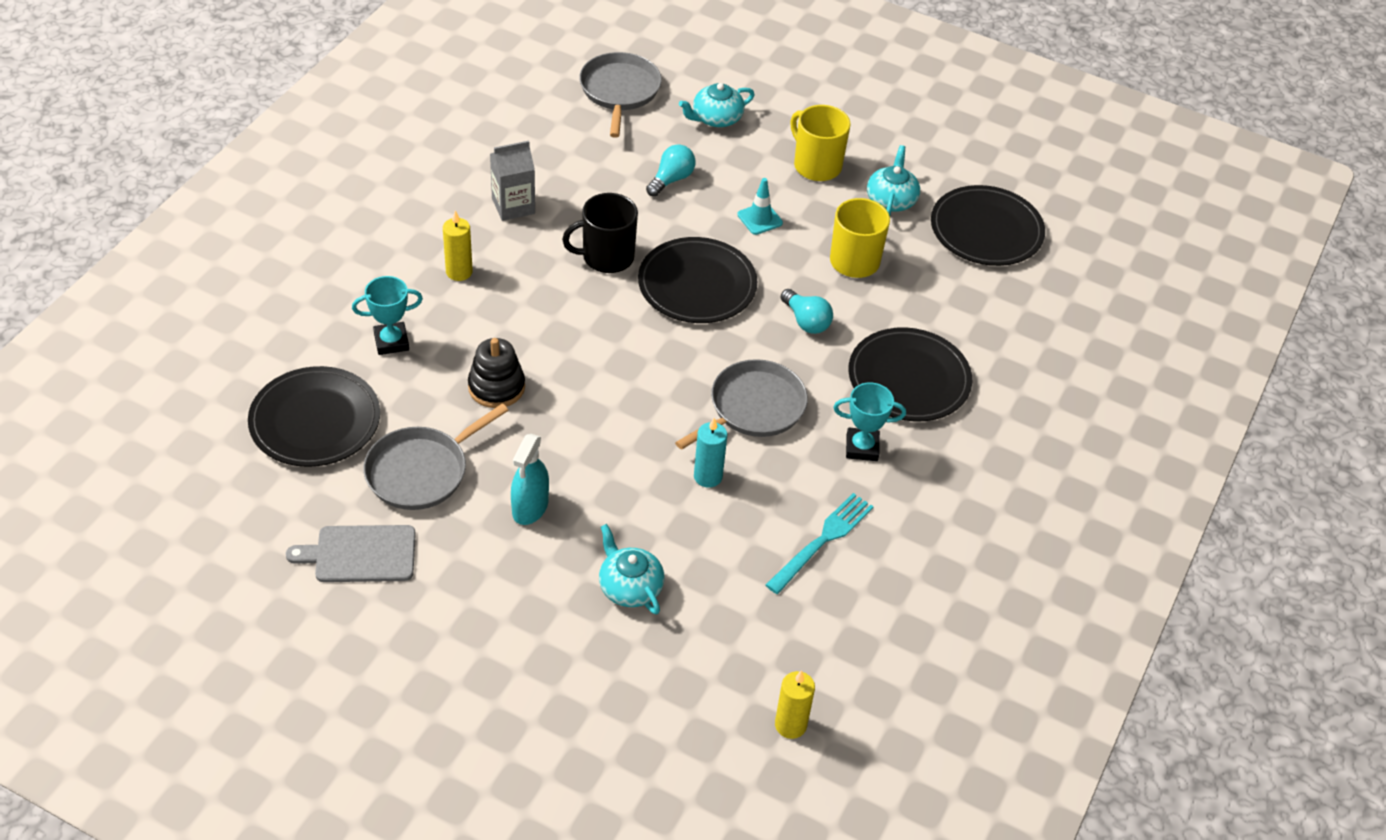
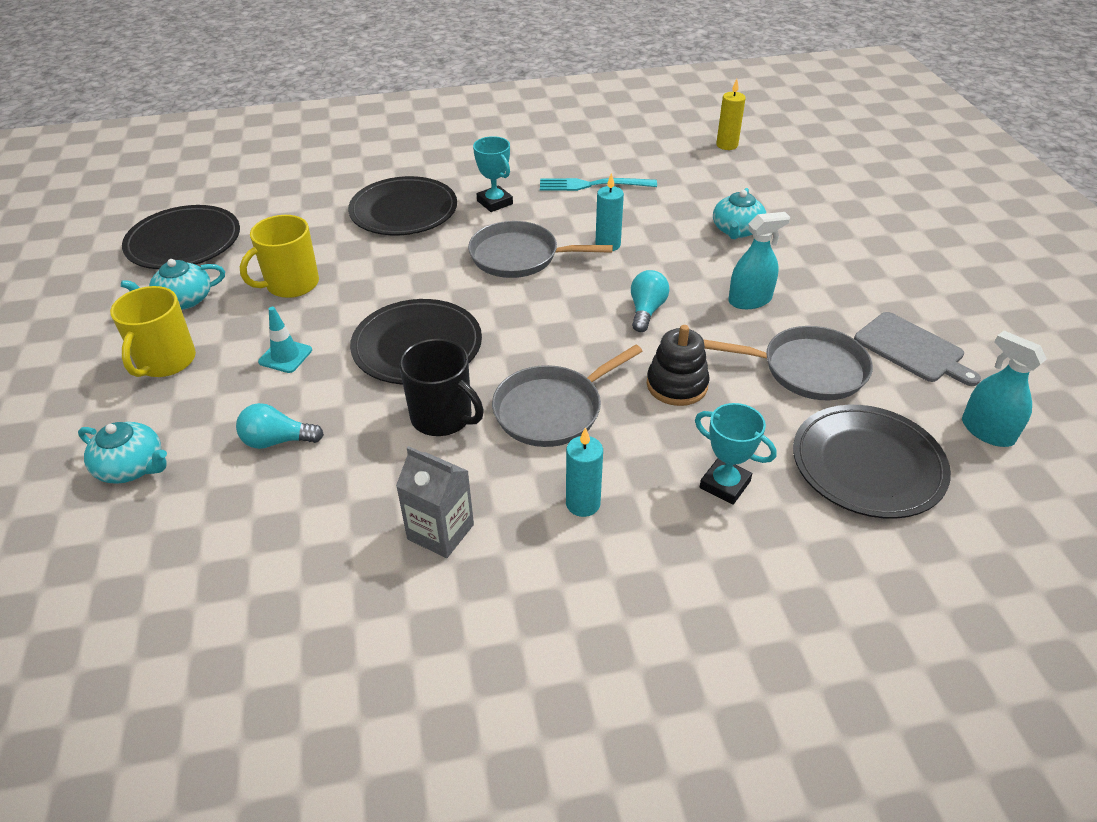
camera: 125 degrees left, 5 degrees down
(252, 512) = (987, 431): none -> turquoise spray bottle
(459, 272) = (583, 504): yellow candle -> turquoise candle
(619, 91) = (134, 579): grey pan -> grey pan (552, 409)
(806, 321) = (395, 275): turquoise light bulb -> turquoise light bulb (646, 311)

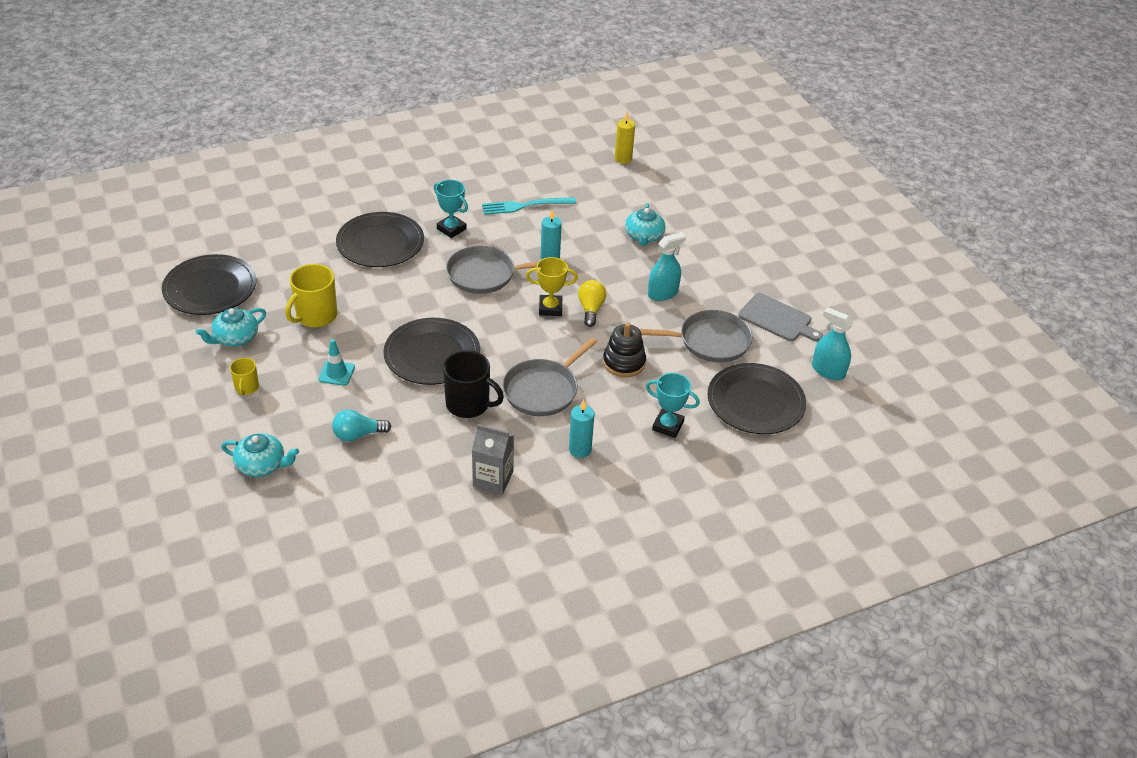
camera: 15 degrees left, 0 degrees up
(165, 361) = (246, 387): yellow mug -> yellow mug, size x0.55
(592, 304) = (550, 308): none -> yellow trophy
(646, 311) = (591, 309): turquoise light bulb -> yellow light bulb

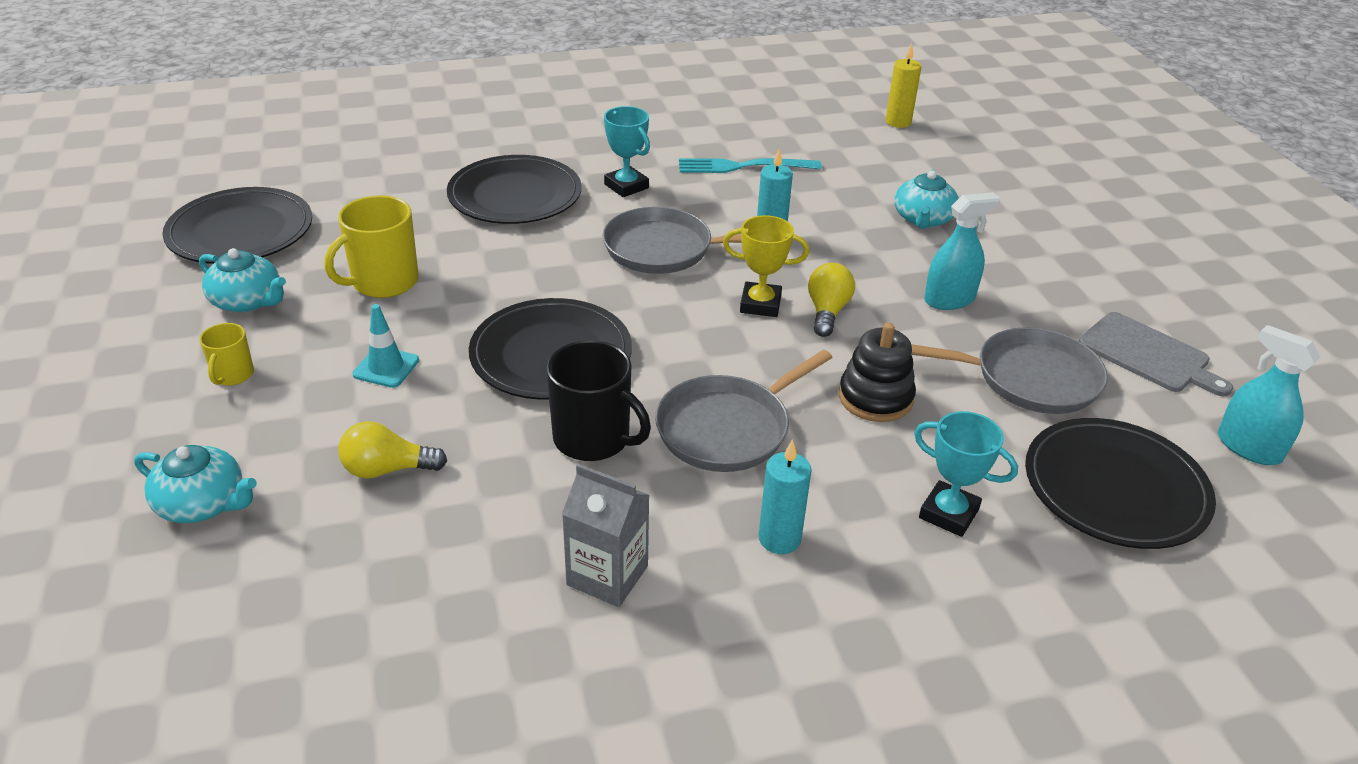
camera: 10 degrees right, 5 degrees down
(235, 338) = (247, 301): turquoise teapot -> turquoise teapot turned 120 degrees counterclockwise
(358, 434) = (387, 469): turquoise light bulb -> yellow light bulb

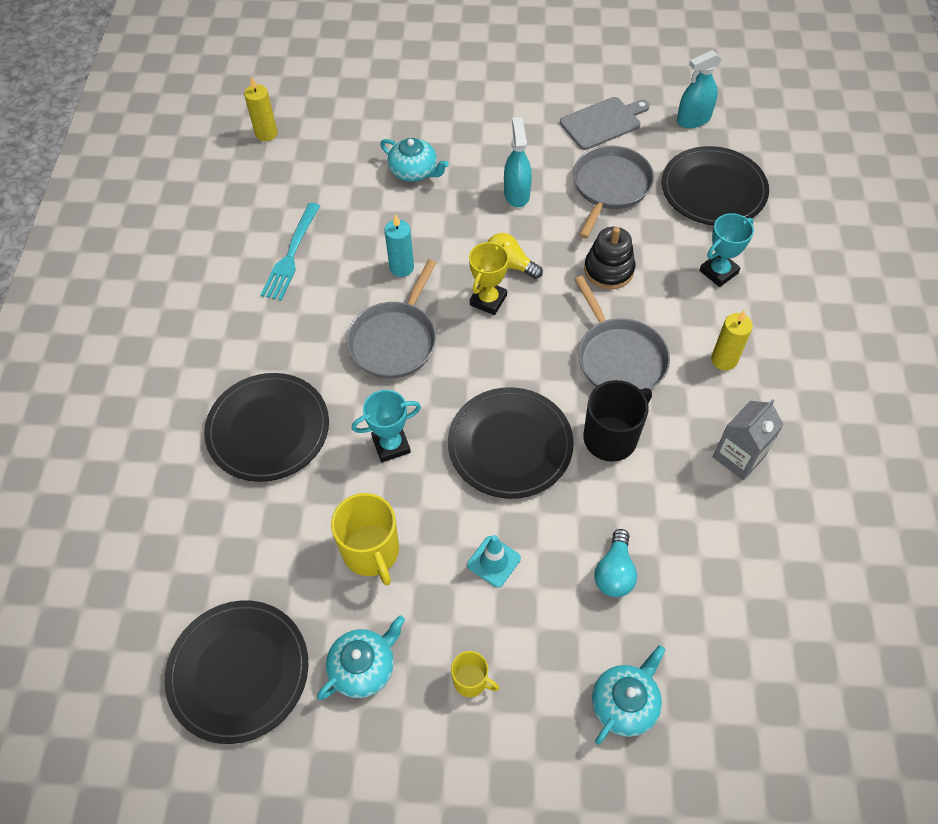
camera: 70 degrees left, 20 degrees up
(387, 469) = (614, 572): yellow light bulb -> turquoise light bulb
(626, 186) = (288, 343): turquoise trophy -> turquoise trophy (391, 445)
(779, 539) = (724, 360): turquoise candle -> yellow candle

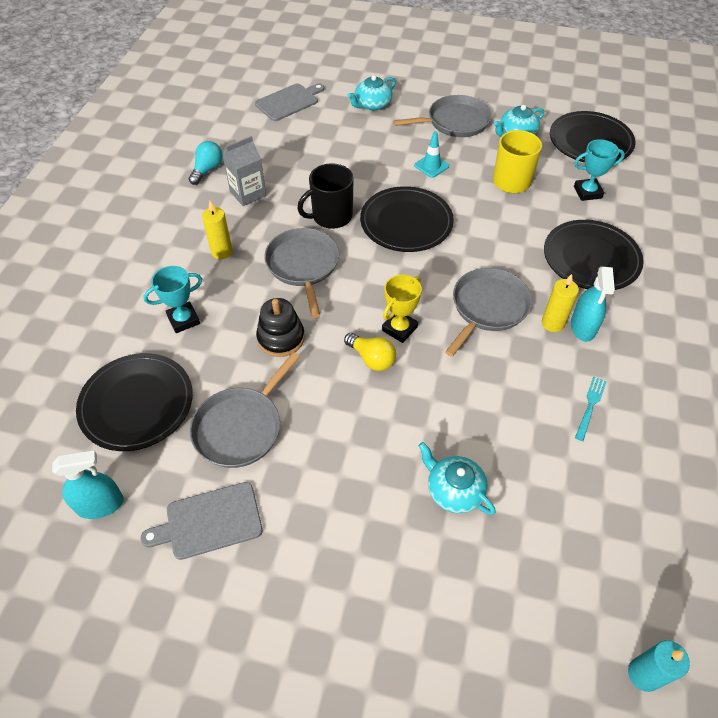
camera: 170 degrees left, 5 degrees down
(266, 133) = (645, 590): yellow candle -> yellow candle (552, 323)
(291, 256) = (590, 405): turquoise fork -> turquoise fork, size x0.62
(391, 445) = (495, 235): turquoise trophy -> turquoise trophy (587, 192)
(401, 267) = (477, 373): turquoise candle -> turquoise candle (643, 674)
(471, 681) = (454, 122): yellow mug -> grey pan
(516, 194) = (343, 437): turquoise spray bottle -> turquoise spray bottle (583, 327)
(614, 572) = (357, 151): turquoise light bulb -> turquoise light bulb (207, 170)
(773, 681) = (289, 102): none -> grey cutting board

